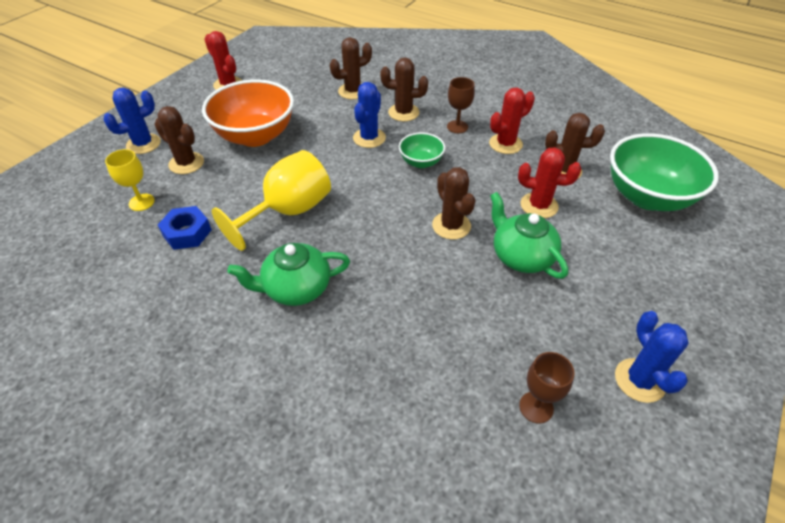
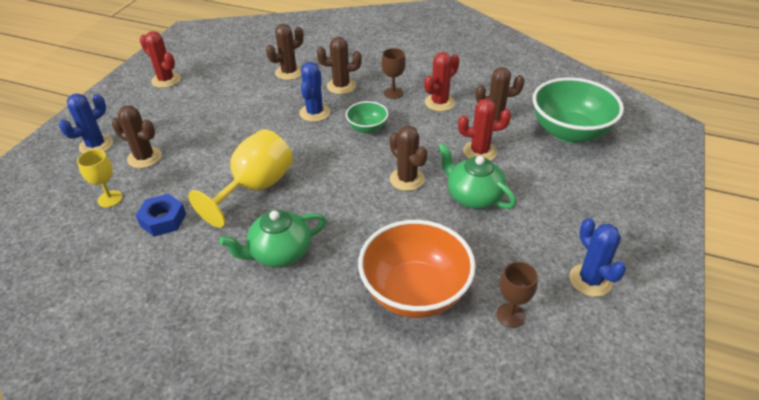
camera: 10 degrees left, 5 degrees down
(255, 136) = (206, 124): orange bowl -> orange bowl (415, 292)

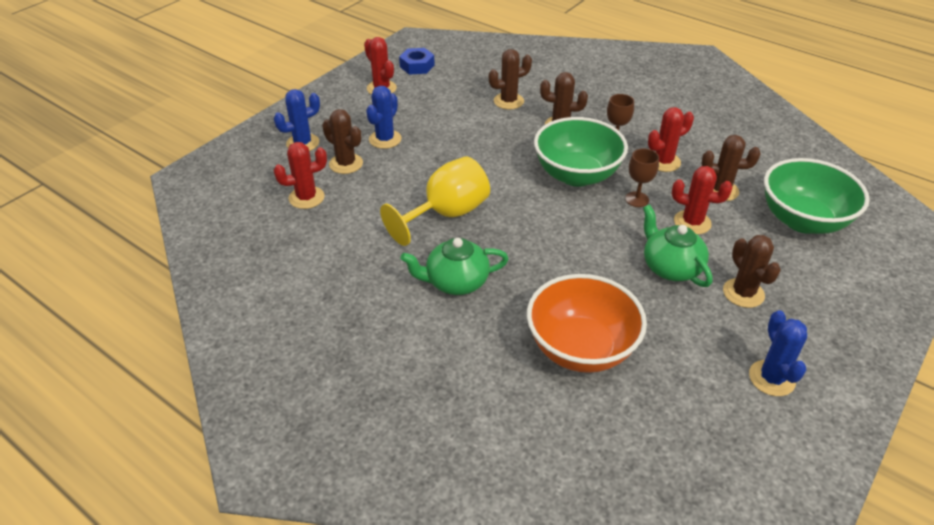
camera: 15 degrees right, 0 degrees up
(110, 199) = (306, 198): yellow goblet -> red cactus
(163, 220) = (352, 227): blue nut -> blue nut (417, 66)
(314, 113) = (525, 149): blue cactus -> blue cactus (385, 139)
(367, 128) = (576, 175): green bowl -> green bowl, size x1.99
(407, 179) = (604, 236): brown cactus -> brown cactus (743, 293)
(510, 315) = (673, 392): brown goblet -> brown goblet (637, 199)

